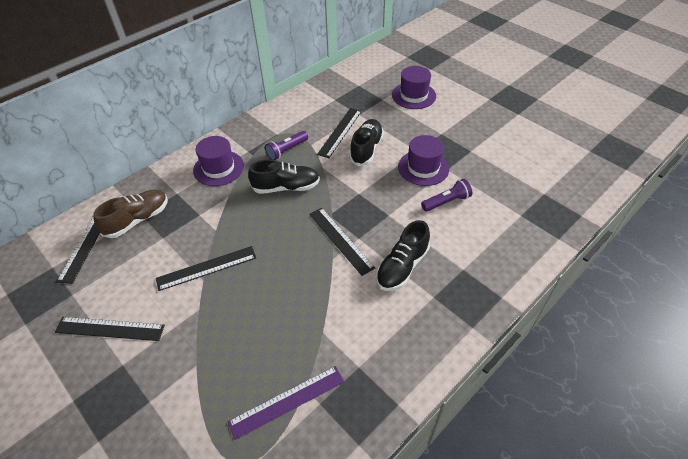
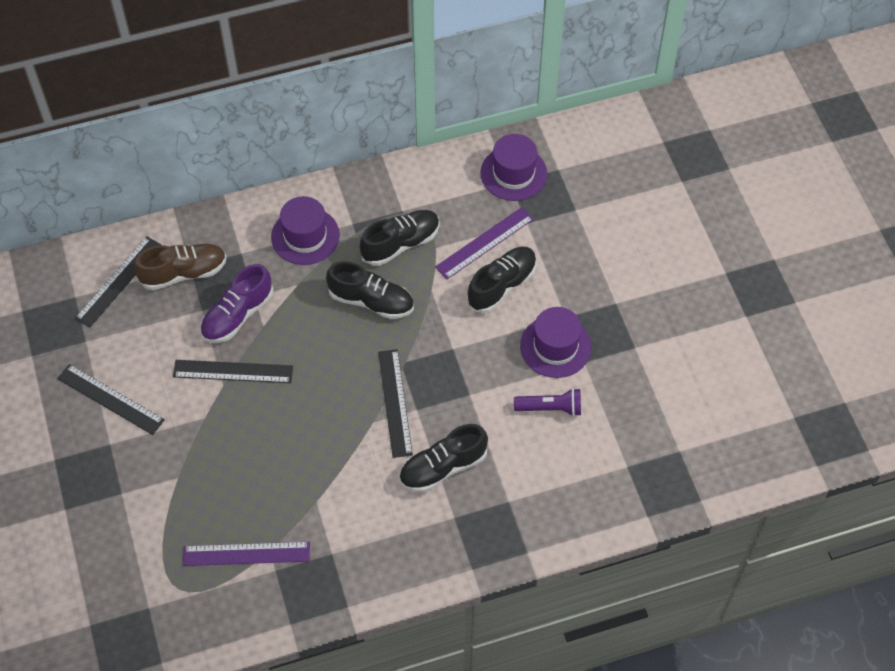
camera: 25 degrees right, 10 degrees up
(192, 230) = (237, 315): none -> purple shoe
(286, 150) = (400, 244): purple flashlight -> black shoe
(340, 132) = (484, 243): black ruler -> purple ruler
(413, 95) = (623, 221): purple hat -> purple hat (513, 173)

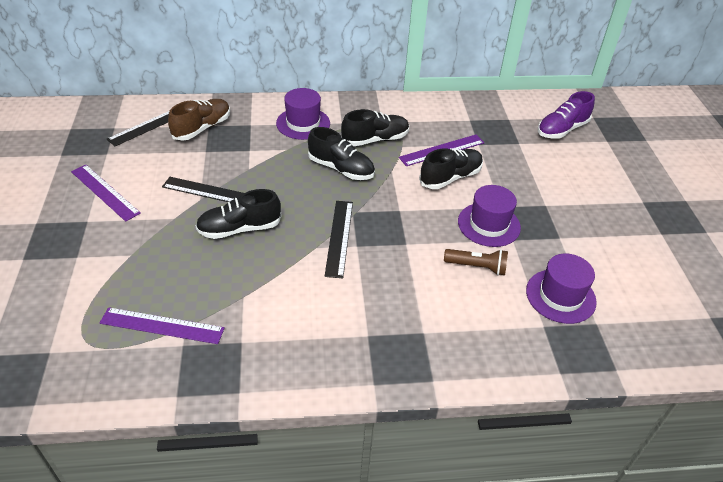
camera: 10 degrees right, 15 degrees down
(110, 399) = (105, 192): black ruler -> purple ruler
(184, 273) = (202, 128): brown shoe -> brown shoe turned 45 degrees counterclockwise
(237, 315) = (231, 159): purple shoe -> purple shoe (562, 130)
(443, 467) = (368, 293): black shoe -> black shoe (239, 229)
(513, 173) = (473, 115): purple hat -> purple hat (560, 296)
(550, 408) = (477, 267): purple flashlight -> brown flashlight

